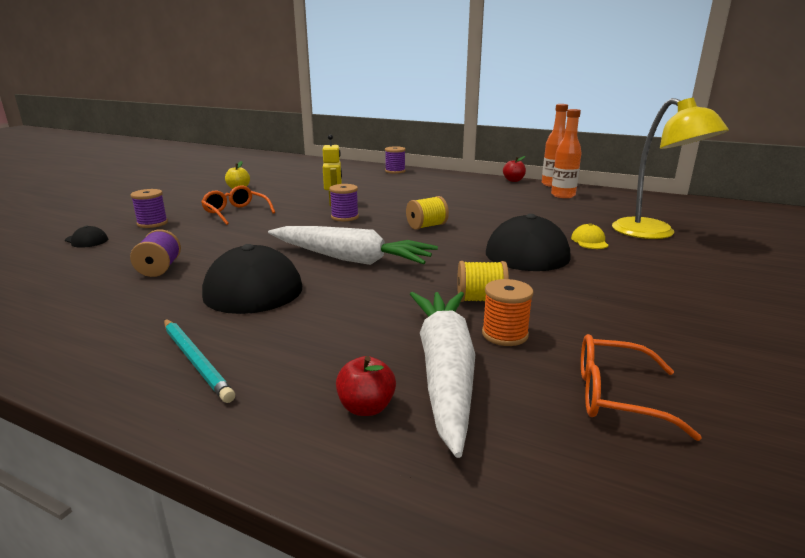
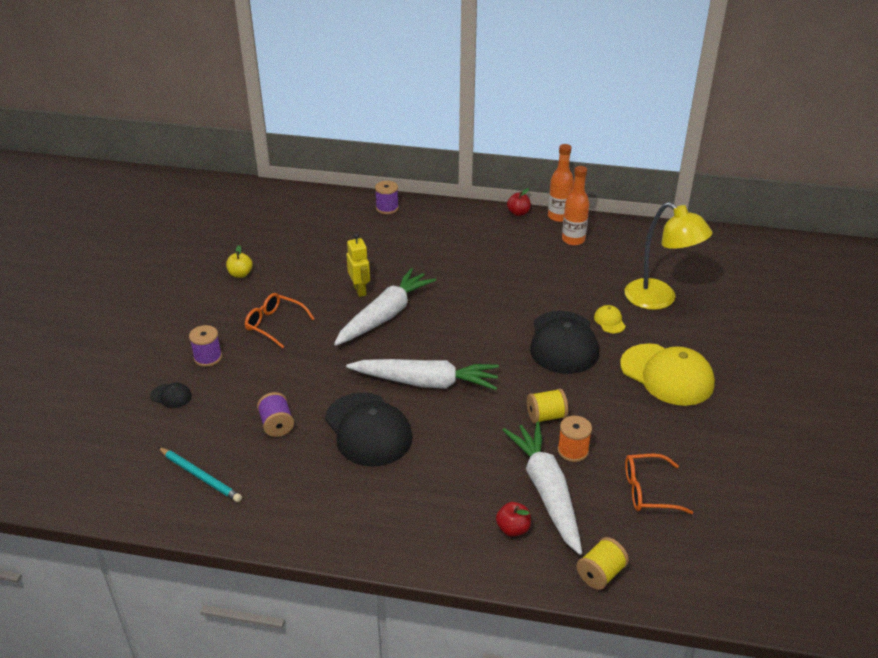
camera: 15 degrees left, 15 degrees up
(196, 361) = (386, 515): turquoise pencil -> turquoise pencil (200, 476)
(344, 217) = (385, 315): purple spool -> white carrot
(426, 226) = (467, 319): yellow spool -> yellow spool (600, 574)
(659, 285) = (667, 375): none -> yellow cap

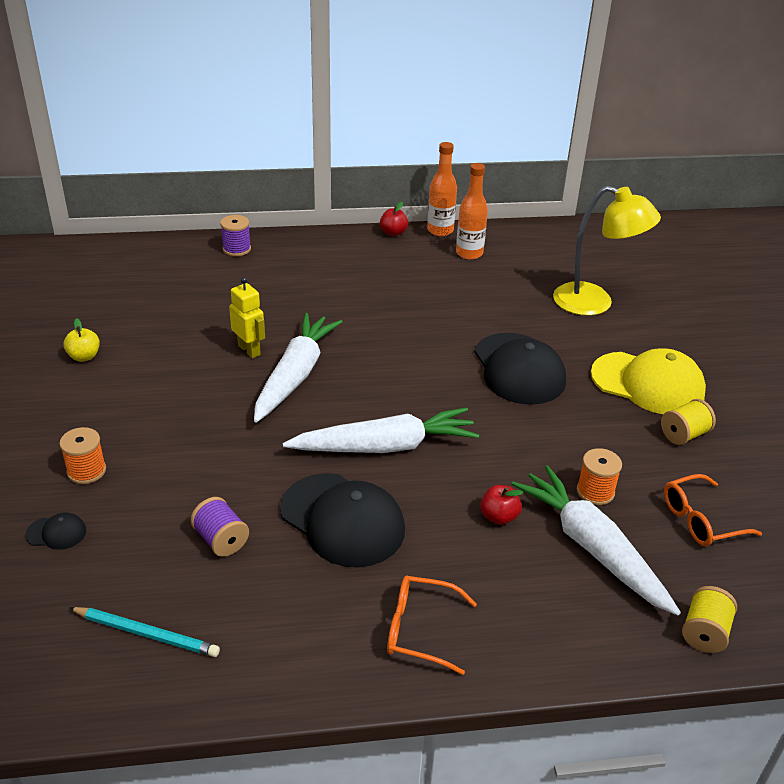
camera: 20 degrees left, 0 degrees up
(208, 357) = (86, 471): purple spool -> orange spool
(275, 324) = (159, 411): orange glasses -> orange glasses (420, 630)
(513, 529) = (578, 603): red apple -> red apple (499, 517)
(546, 416) = (544, 458): yellow spool -> yellow spool (684, 435)
(609, 321) = (555, 336): yellow cap -> none

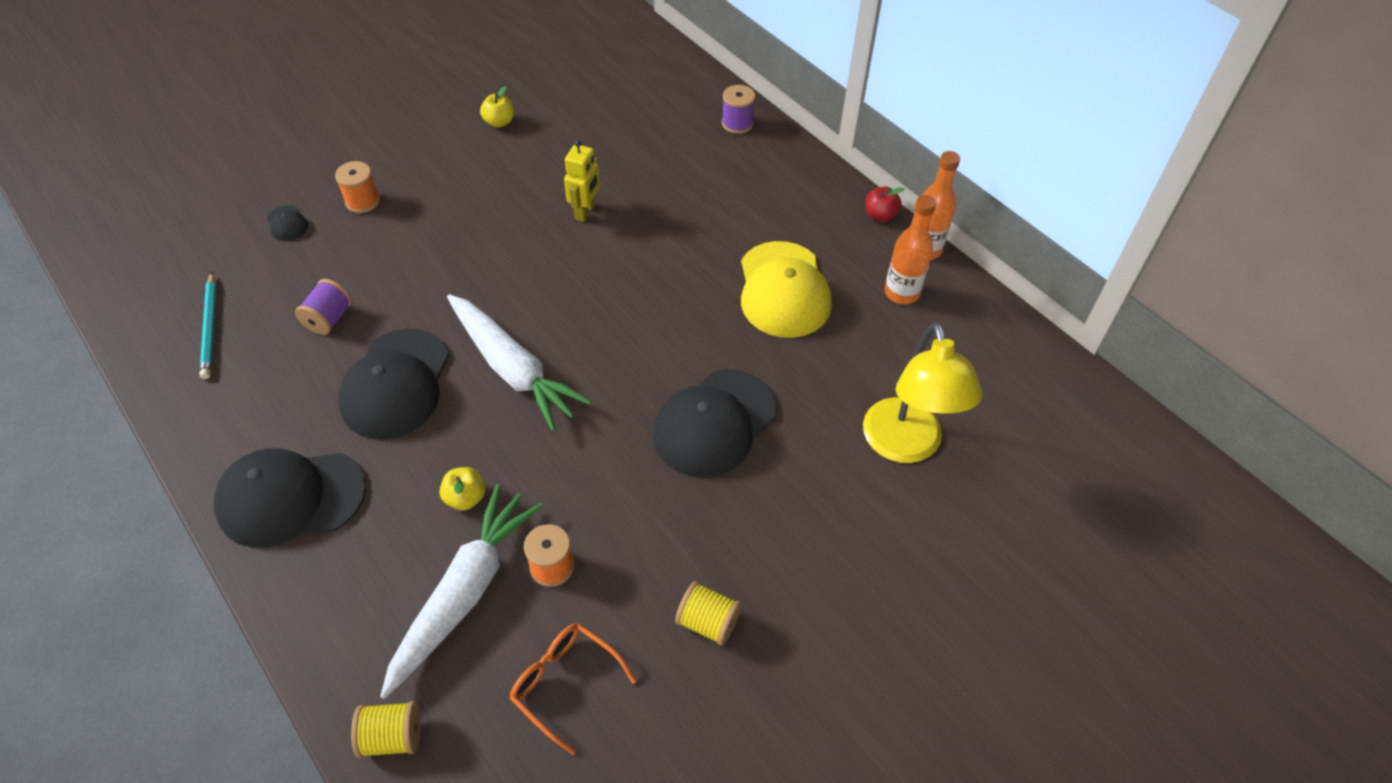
camera: 60 degrees right, 15 degrees up
(295, 375) = (572, 259): white carrot -> none
(420, 630) = (290, 498): orange glasses -> black cap
(499, 517) = (465, 498): red apple -> yellow apple
(648, 384) = (780, 554): yellow cap -> yellow cap (783, 290)

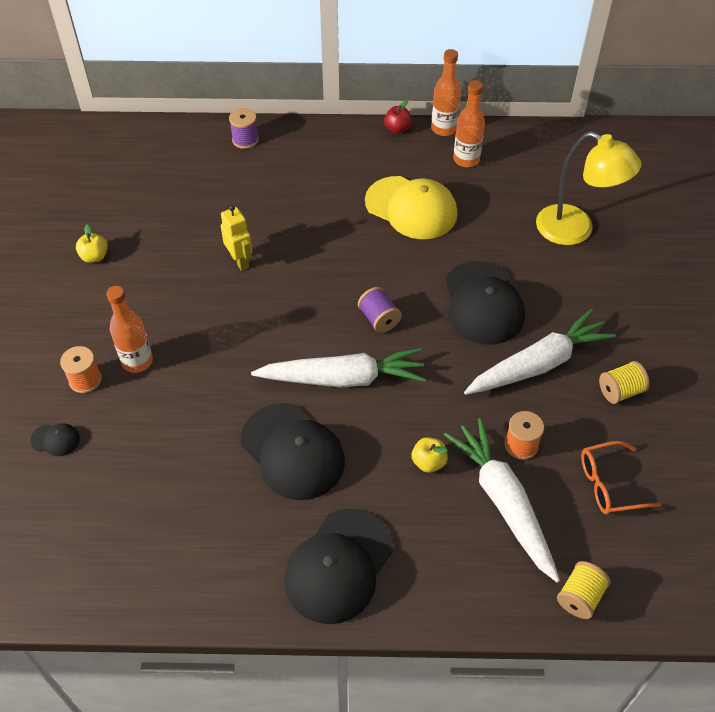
camera: 50 degrees left, 0 degrees up
(210, 327) = (117, 543): turquoise pencil -> none
(329, 318) = (188, 461): purple spool -> purple spool (379, 319)
(409, 219) = (137, 361): none -> orange bottle
(676, 520) = (538, 364): none -> white carrot

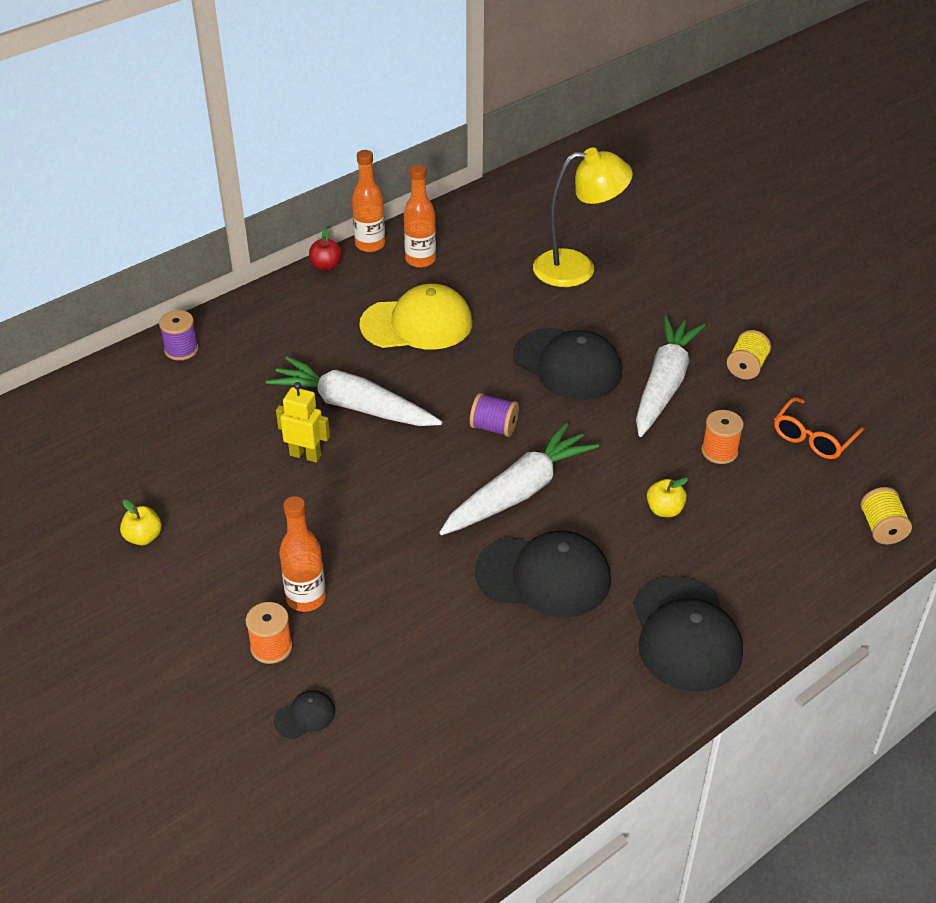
camera: 40 degrees left, 10 degrees down
(503, 502) = (754, 501): white carrot -> white carrot (353, 406)

